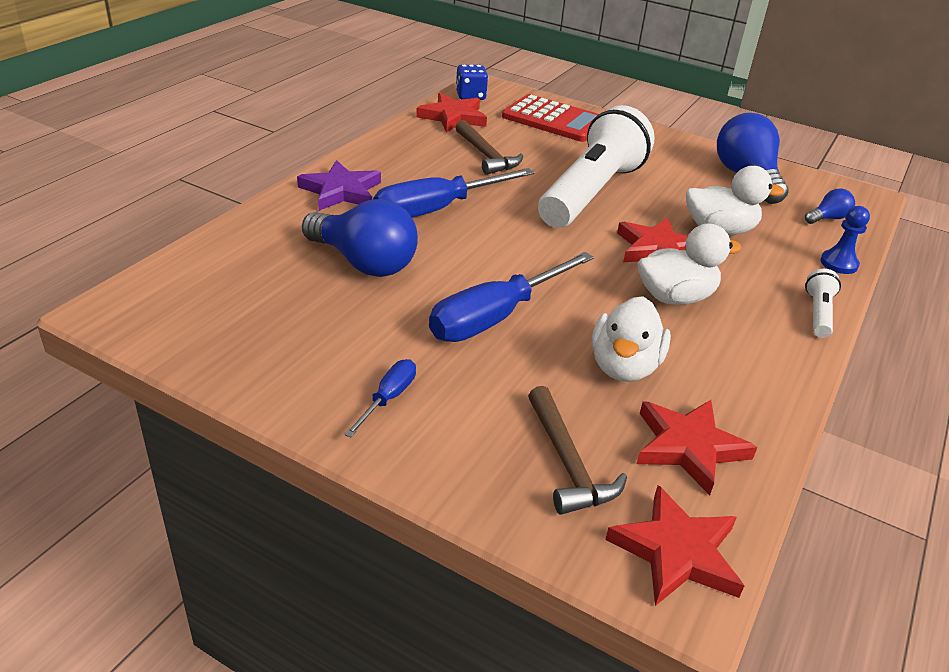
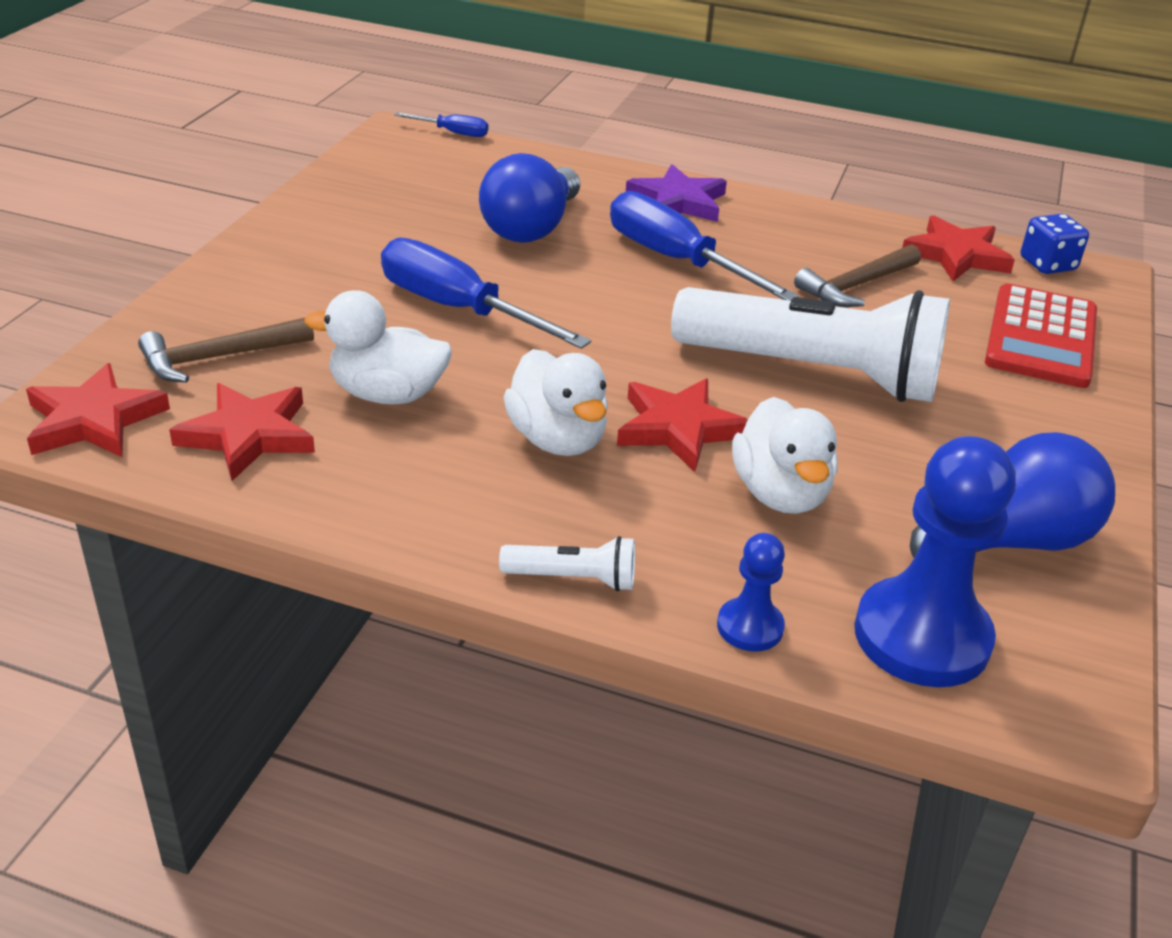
camera: 80 degrees right, 0 degrees up
(388, 398) = (302, 260): blue screwdriver -> blue screwdriver (452, 133)
(827, 218) = (921, 636): blue light bulb -> blue pawn

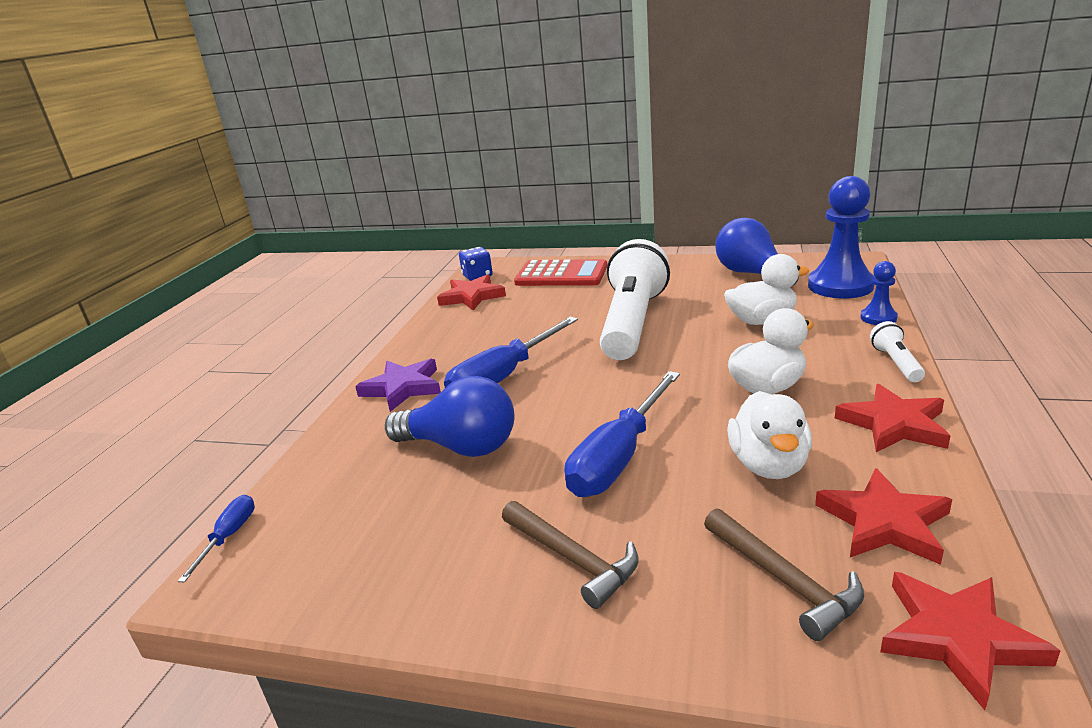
camera: 90 degrees left, 10 degrees down
(679, 428) = (722, 352): red star -> red star (894, 424)
(856, 286) = (520, 319): brown hammer -> brown hammer (572, 559)

